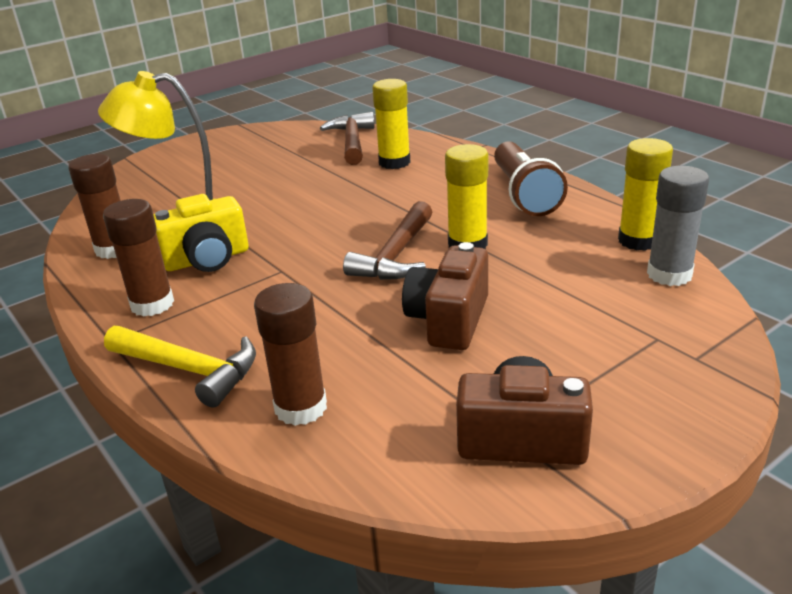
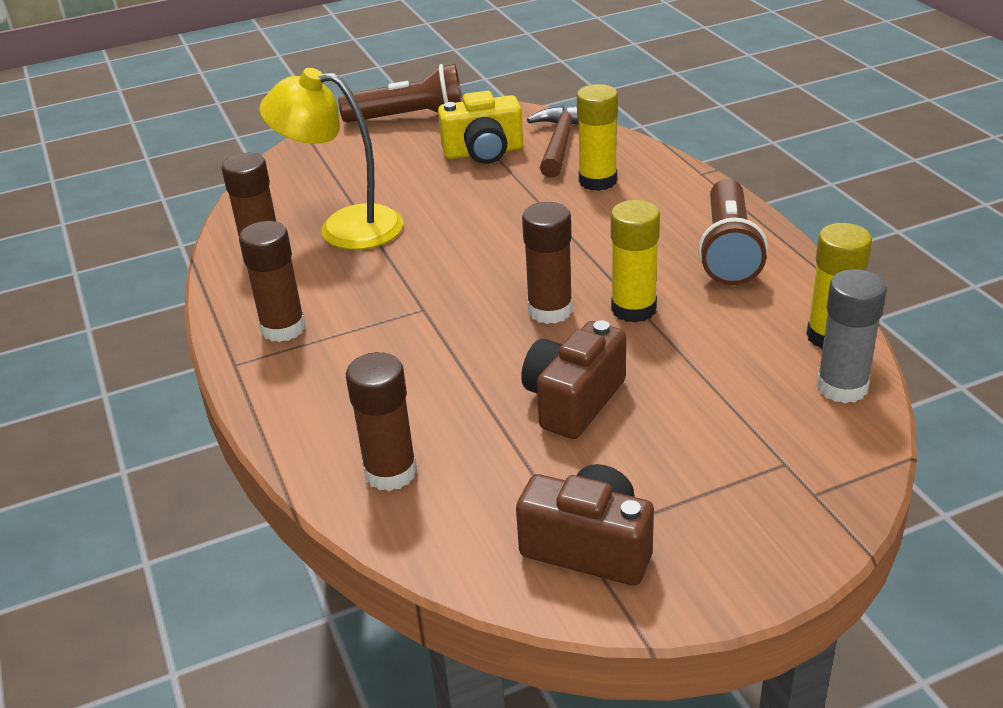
camera: 15 degrees right, 5 degrees up
(190, 370) = (299, 411): yellow hammer -> none
(207, 259) = (351, 282): yellow camera -> yellow camera (483, 152)
(218, 140) = (410, 118): none -> brown flashlight
(396, 255) = (550, 310): brown hammer -> brown glue stick

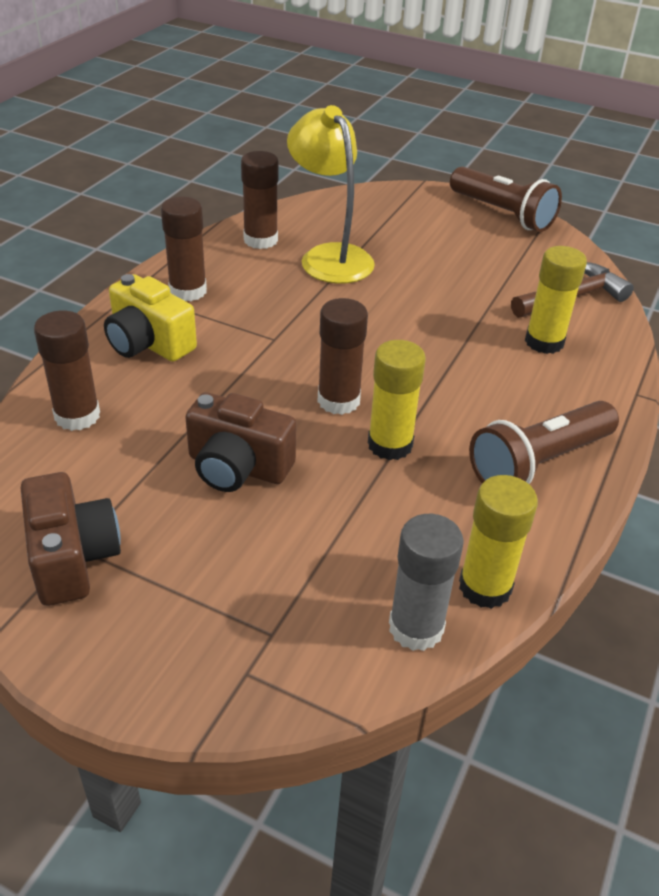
camera: 45 degrees right, 5 degrees up
(483, 152) = (505, 268): yellow camera -> yellow camera (148, 343)
(573, 401) = (238, 467): brown camera -> brown camera turned 150 degrees counterclockwise

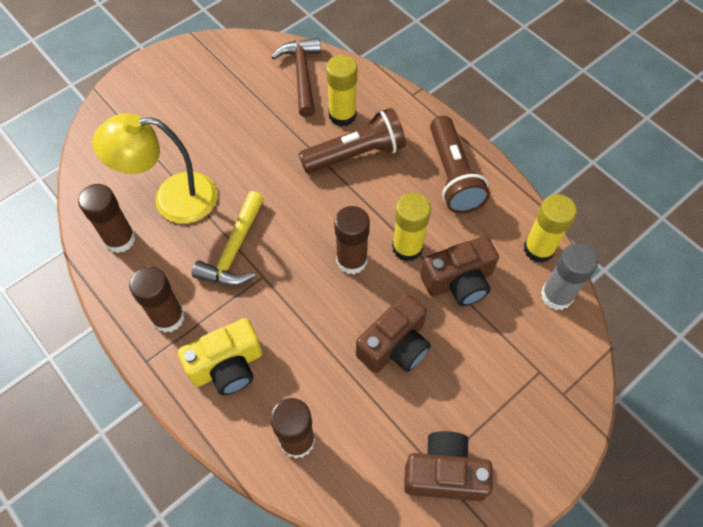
camera: 65 degrees left, 20 degrees up
(294, 311) = (234, 250): none -> yellow hammer
(370, 507) = (459, 281): none -> brown camera
(502, 214) = (176, 62): brown flashlight -> brown flashlight (356, 154)

